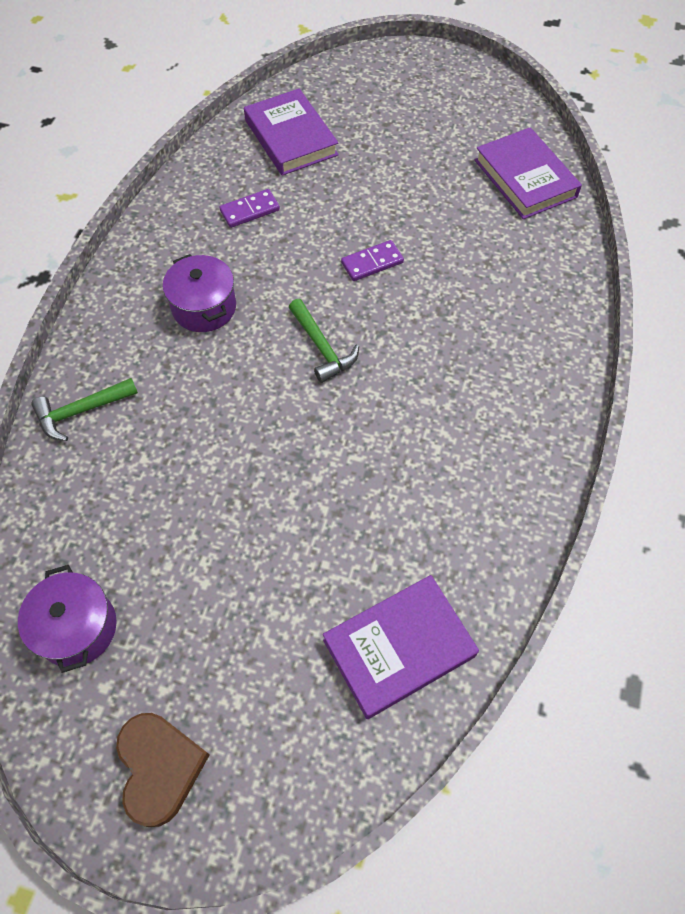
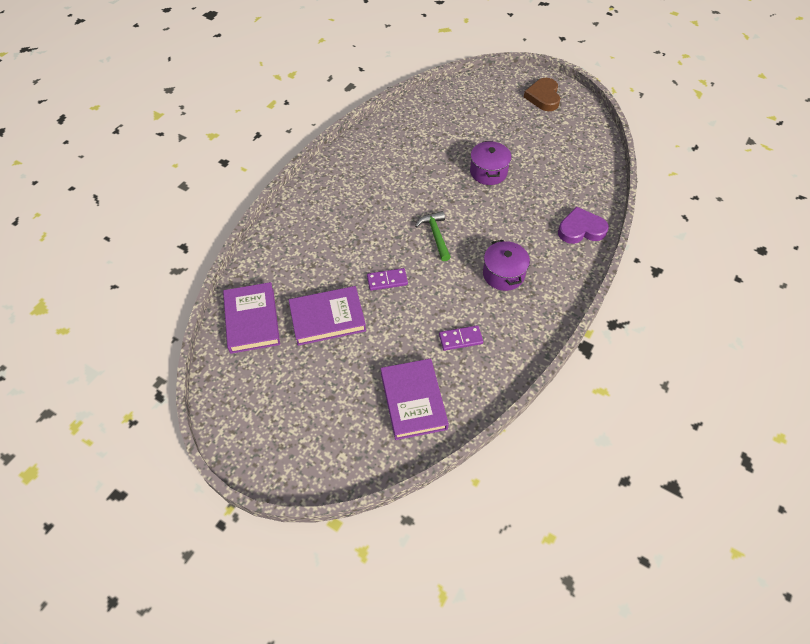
camera: 165 degrees left, 5 degrees down
(77, 628) = (578, 142): purple pot -> purple pot (488, 172)
(81, 411) = (581, 229): green hammer -> purple heart
(399, 648) = (438, 111): purple book -> purple book (327, 318)

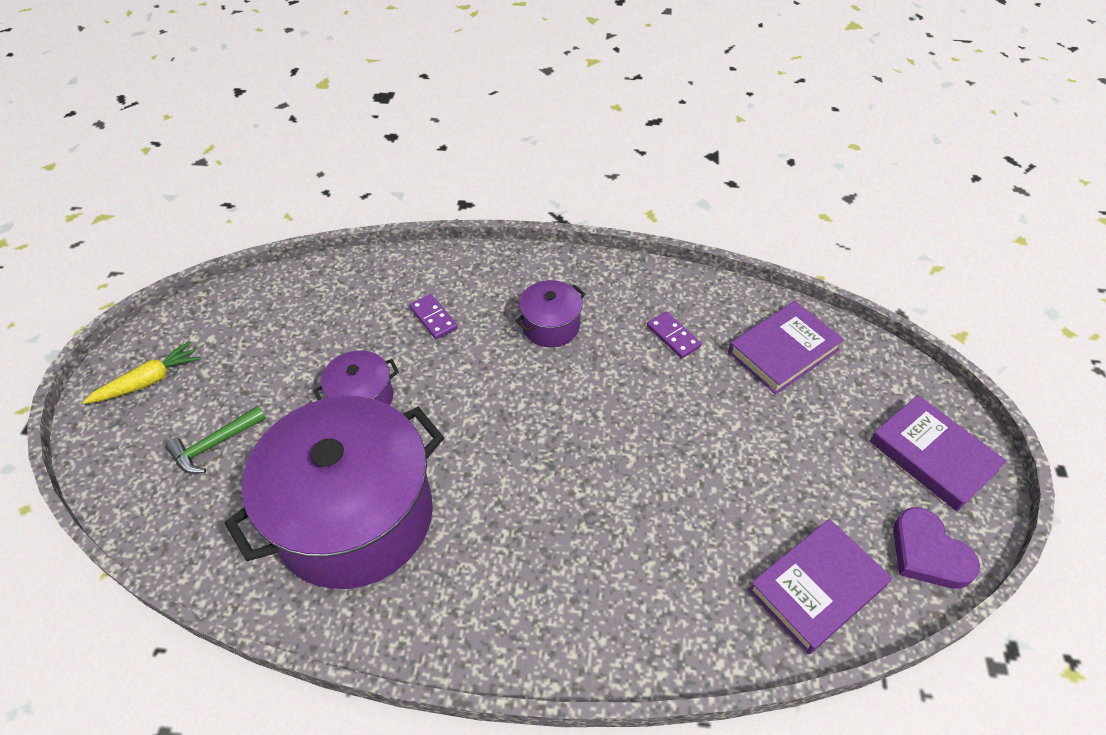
camera: 115 degrees left, 5 degrees down
(327, 318) = (743, 489): purple book -> purple book (932, 456)
(387, 280) = (637, 445): purple domino -> purple domino (433, 318)
(413, 153) = (354, 517): none -> purple pot
(435, 235) = (523, 419): green hammer -> green hammer (214, 445)
(543, 97) = (149, 381): brown heart -> yellow carrot
(581, 229) = (434, 273): purple heart -> purple heart (928, 553)

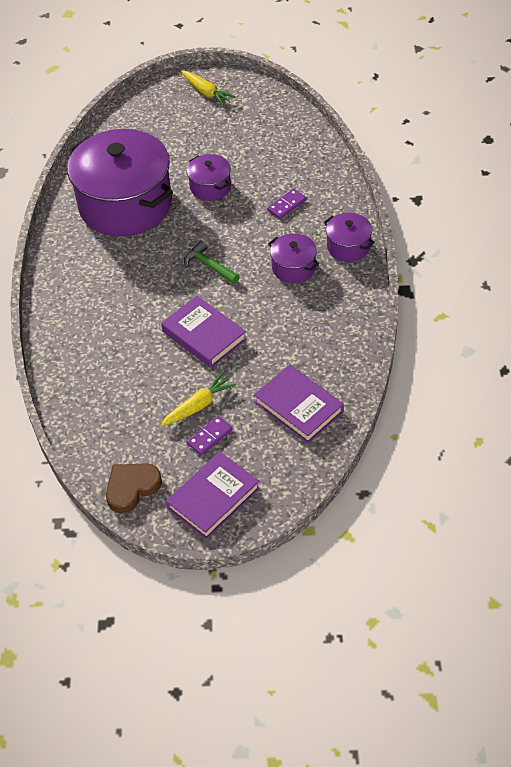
camera: 85 degrees right, 0 degrees up
(214, 445) = (165, 134): green hammer -> green hammer (209, 265)
(528, 270) = (348, 247): none -> purple pot
(673, 336) = (299, 339): purple domino -> purple domino (209, 437)
(779, 456) = (198, 405): none -> yellow carrot
(817, 588) = (100, 425): purple book -> purple book (204, 335)
(928, 553) = (131, 488): purple heart -> brown heart

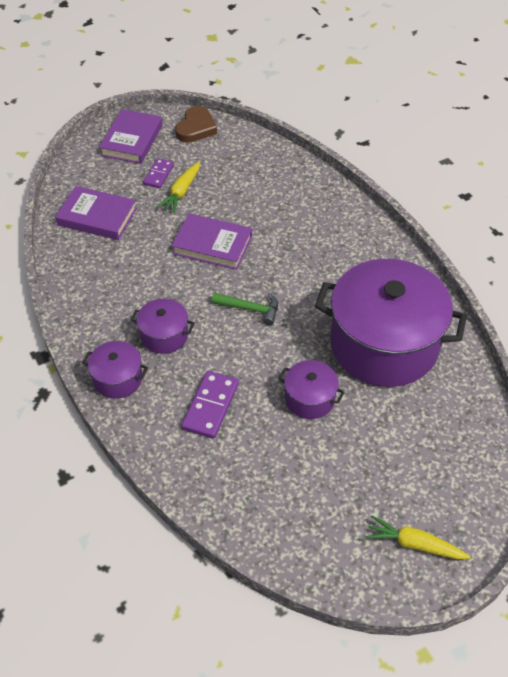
camera: 150 degrees right, 0 degrees up
(286, 205) = (210, 406): purple domino -> purple domino, size x1.54

